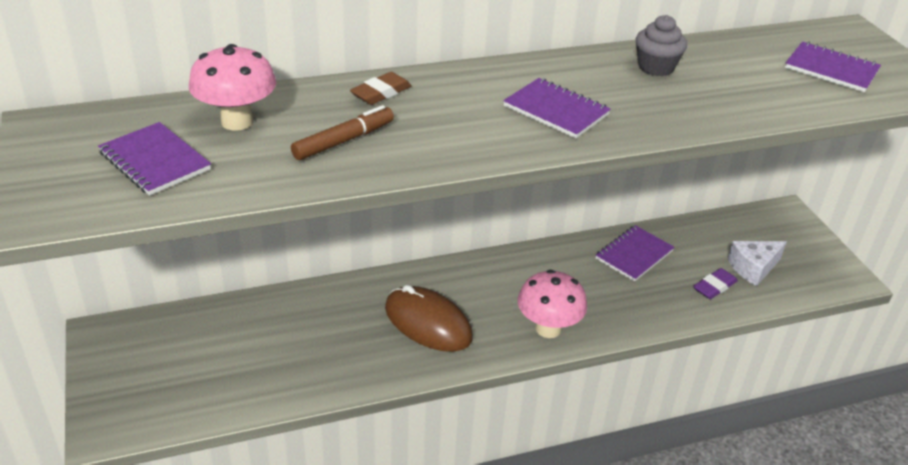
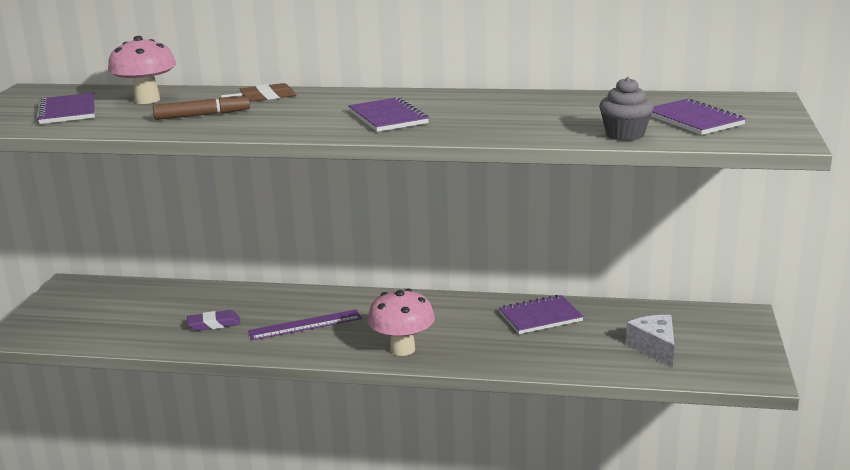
camera: 30 degrees right, 15 degrees down
(428, 323) = (305, 325): brown mouse -> purple ruler
(656, 67) = (519, 104): grey cupcake -> grey cupcake (625, 135)
(714, 287) = (597, 353): purple eraser -> purple eraser (214, 324)
(753, 268) = (655, 348): white cheese -> white cheese turned 75 degrees clockwise

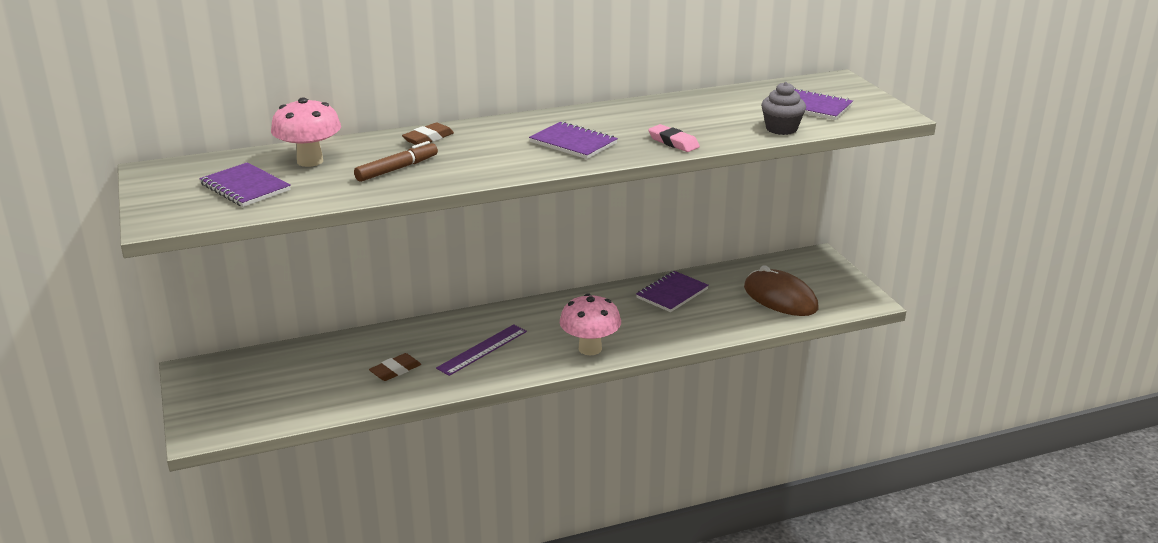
camera: 30 degrees left, 5 degrees up
(214, 324) = (395, 370): purple eraser -> brown eraser
(487, 130) = (673, 142): none -> pink eraser
(655, 348) = (780, 298): white cheese -> brown mouse

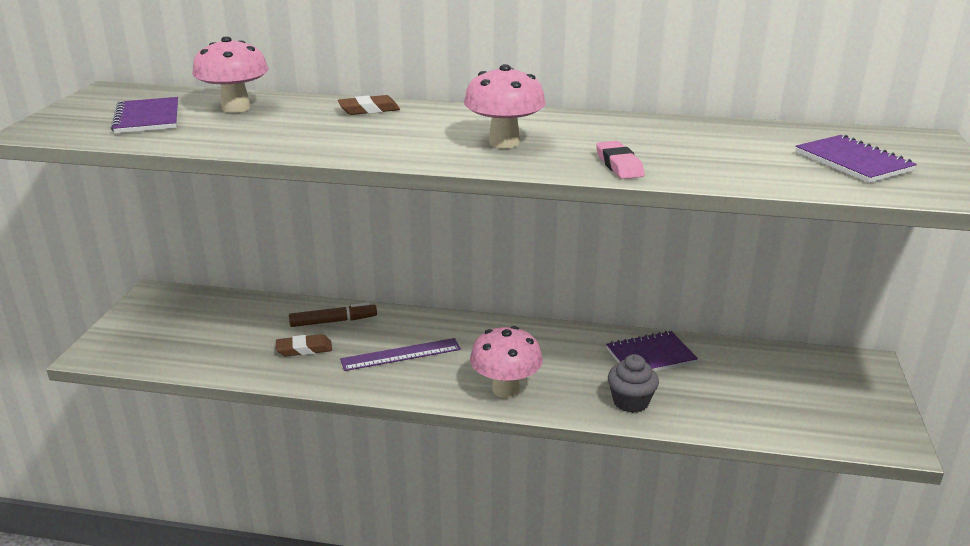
camera: 30 degrees right, 0 degrees up
(397, 169) = (296, 130): brown marker -> brown marker (333, 321)
(573, 143) = (504, 142): purple notebook -> pink mushroom
(780, 298) = (777, 401): brown mouse -> none
(781, 129) = (779, 178): grey cupcake -> grey cupcake (630, 402)

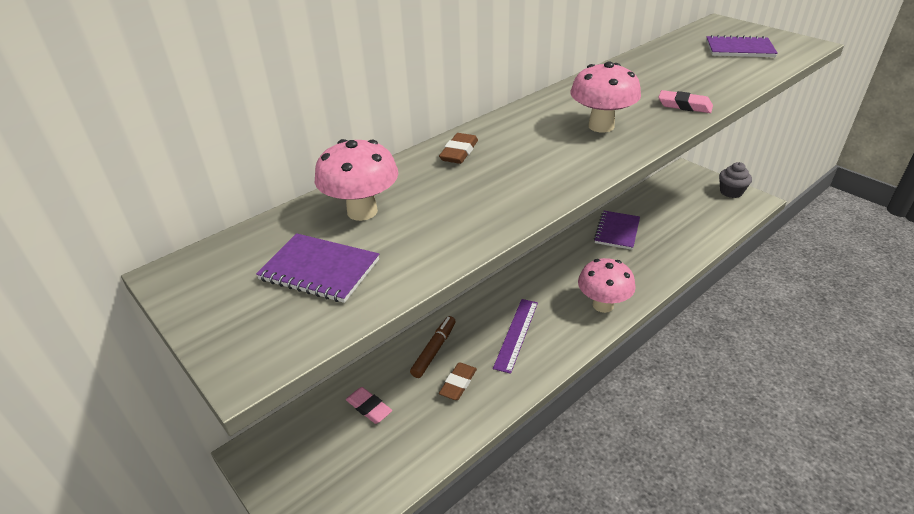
camera: 50 degrees left, 10 degrees up
(237, 320) = (369, 407): none -> pink eraser
(630, 402) = (657, 262): grey cupcake -> grey cupcake (731, 192)

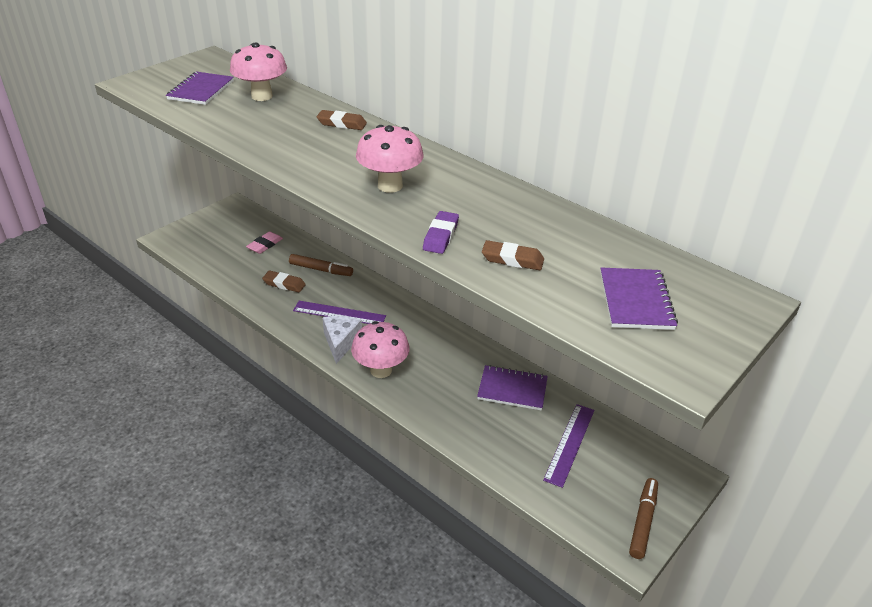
camera: 80 degrees right, 0 degrees up
(563, 333) = (341, 342): none -> white cheese
(670, 211) = (569, 444): none -> purple ruler
(684, 106) = (441, 236): pink eraser -> purple eraser
(707, 81) = (512, 259): none -> brown eraser
(731, 192) = (643, 521): grey cupcake -> brown marker

